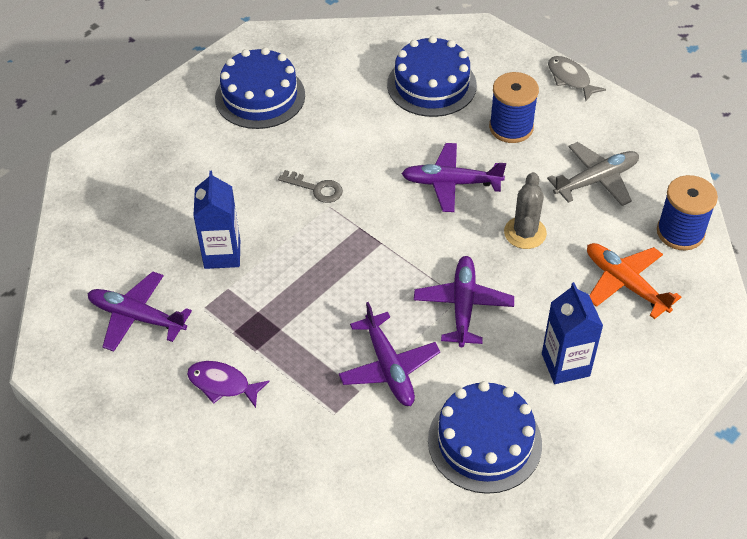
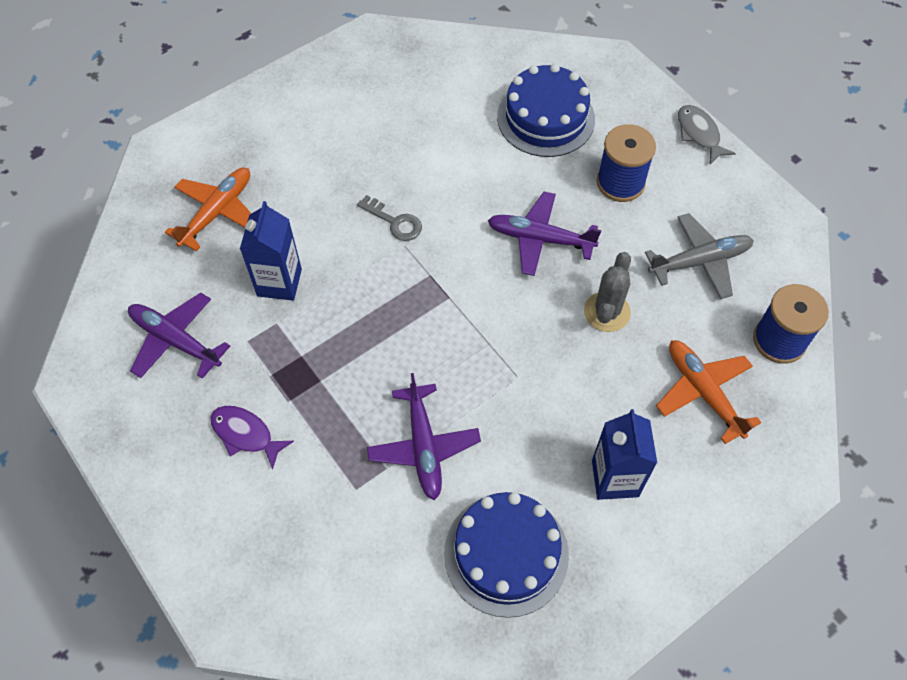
camera: 10 degrees right, 10 degrees up
(149, 205) = (217, 212): none -> orange plane
(260, 96) = (360, 104): blue cake -> none
(463, 306) = (519, 388): purple plane -> none

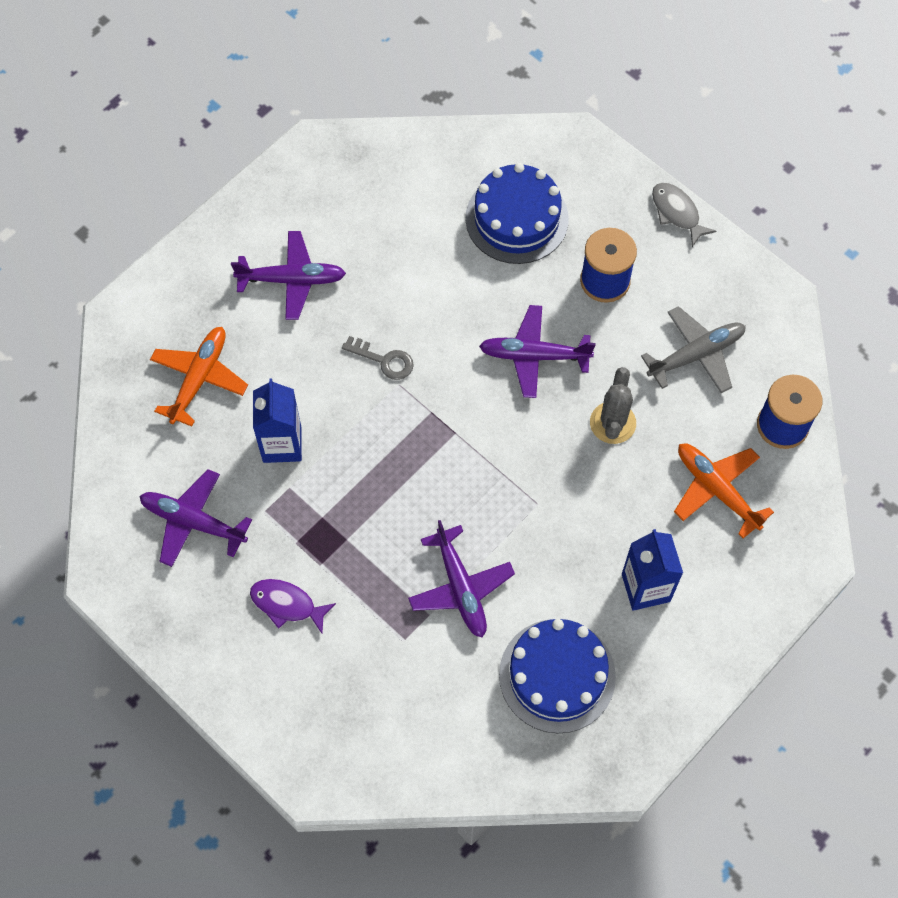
camera: 10 degrees left, 5 degrees up
(324, 140) = (291, 280): none -> purple plane

